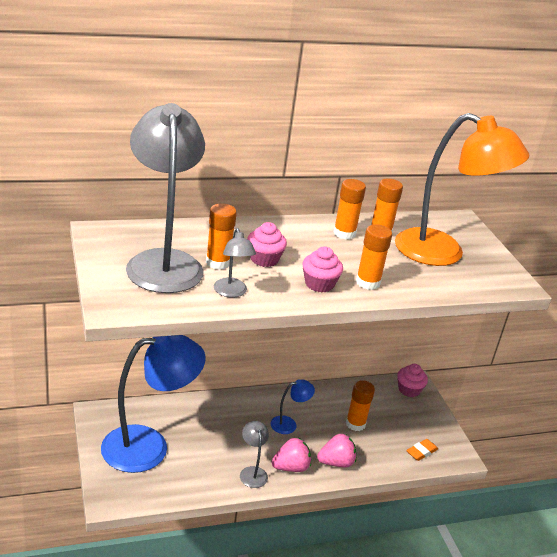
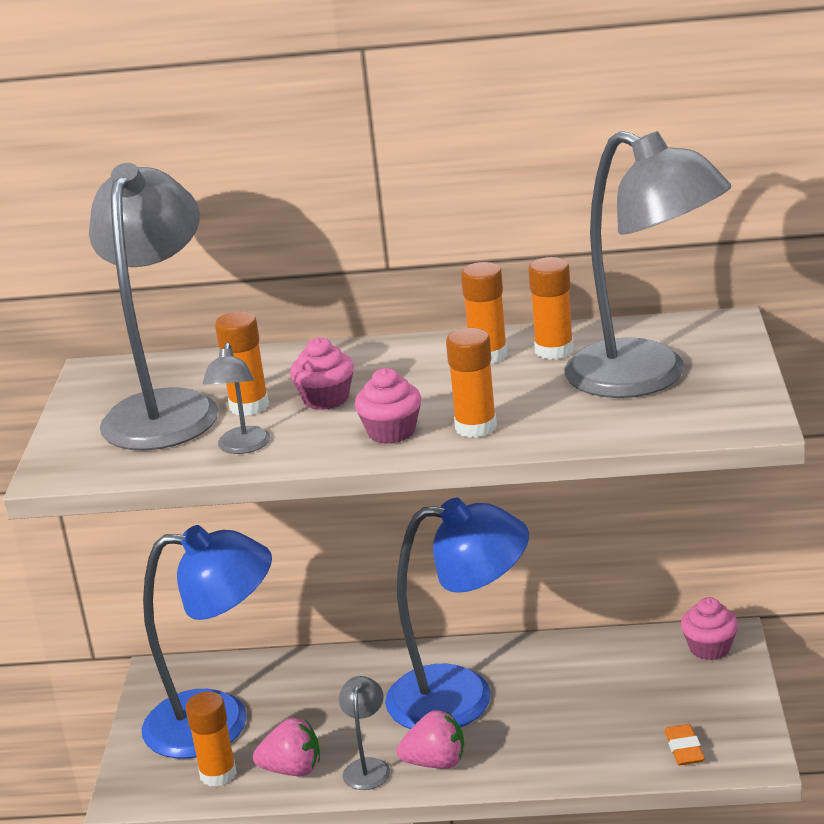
camera: 25 degrees right, 5 degrees down
(289, 424) = (462, 697): blue lamp -> blue lamp, size x2.33
(336, 462) = (518, 759): pink strawberry -> pink strawberry (292, 770)
(355, 424) = (581, 700): orange glue stick -> orange glue stick (218, 774)
(421, 452) = (684, 749): orange eraser -> orange eraser turned 75 degrees counterclockwise
(443, 253) = (647, 377): orange lamp -> grey lamp

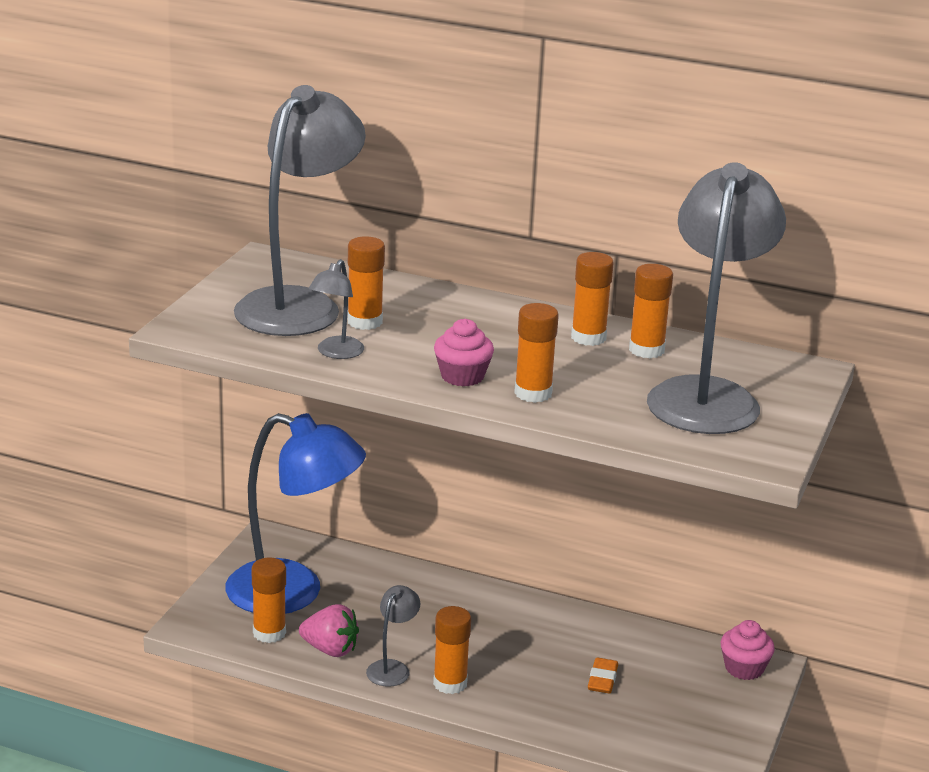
camera: 15 degrees right, 0 degrees up
(326, 399) = (429, 334): pink cupcake -> none
(436, 763) = (450, 683): pink strawberry -> orange glue stick
(462, 697) = (504, 638): blue lamp -> none
(647, 377) = (707, 395): grey lamp -> grey lamp turned 135 degrees counterclockwise
(684, 749) = (667, 743): orange eraser -> orange eraser (602, 679)

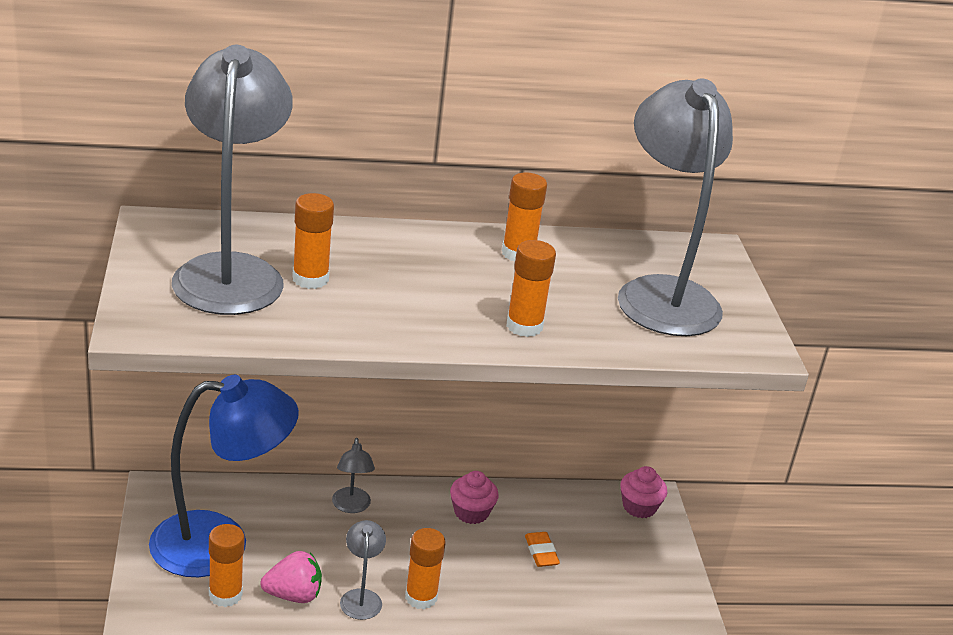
camera: 30 degrees left, 5 degrees up
(336, 353) = (313, 322): grey lamp -> grey lamp (351, 506)
(462, 376) = (449, 322): pink cupcake -> pink cupcake (471, 512)
(646, 350) = (575, 256): orange glue stick -> none

